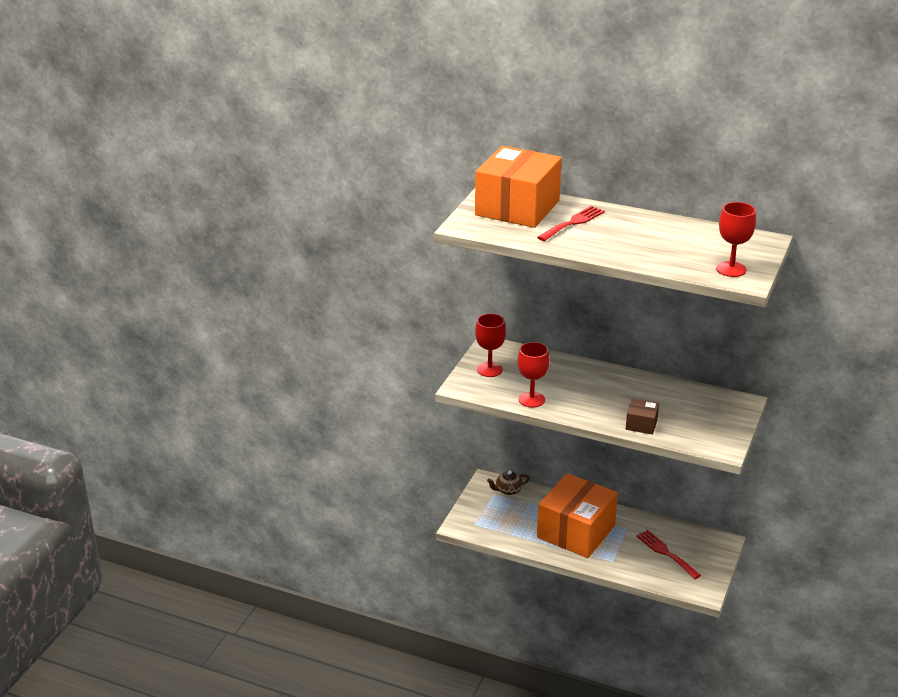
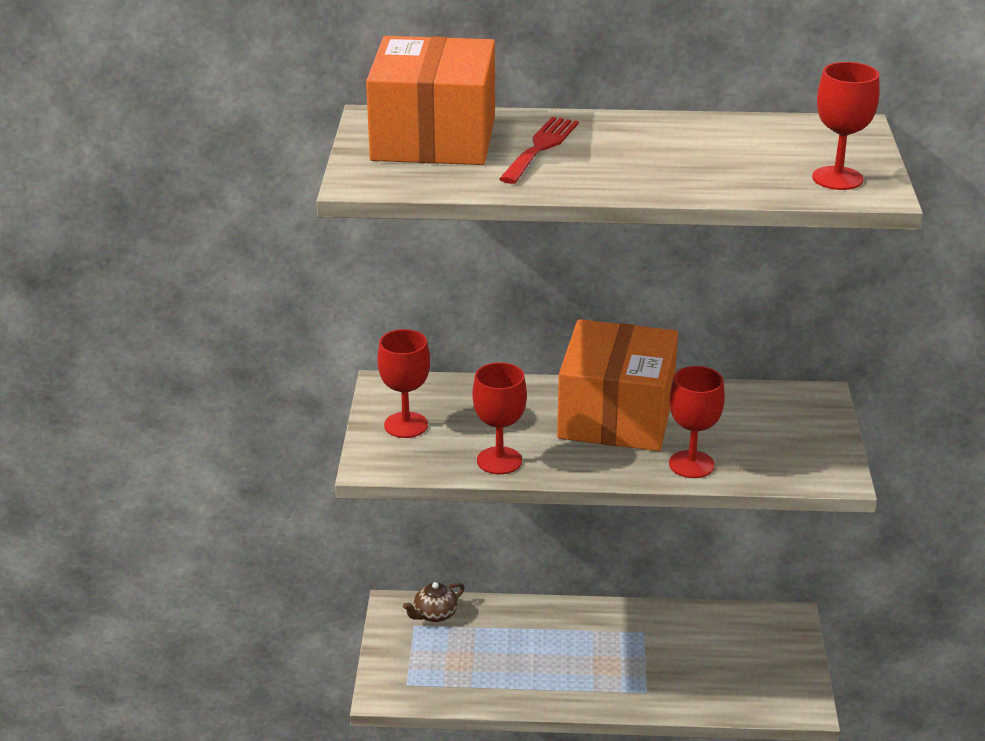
camera: 20 degrees left, 0 degrees up
(576, 531) = (569, 656): orange box -> orange box (616, 416)
(641, 424) = (691, 464): brown box -> red goblet
(666, 553) = (718, 657): red fork -> none

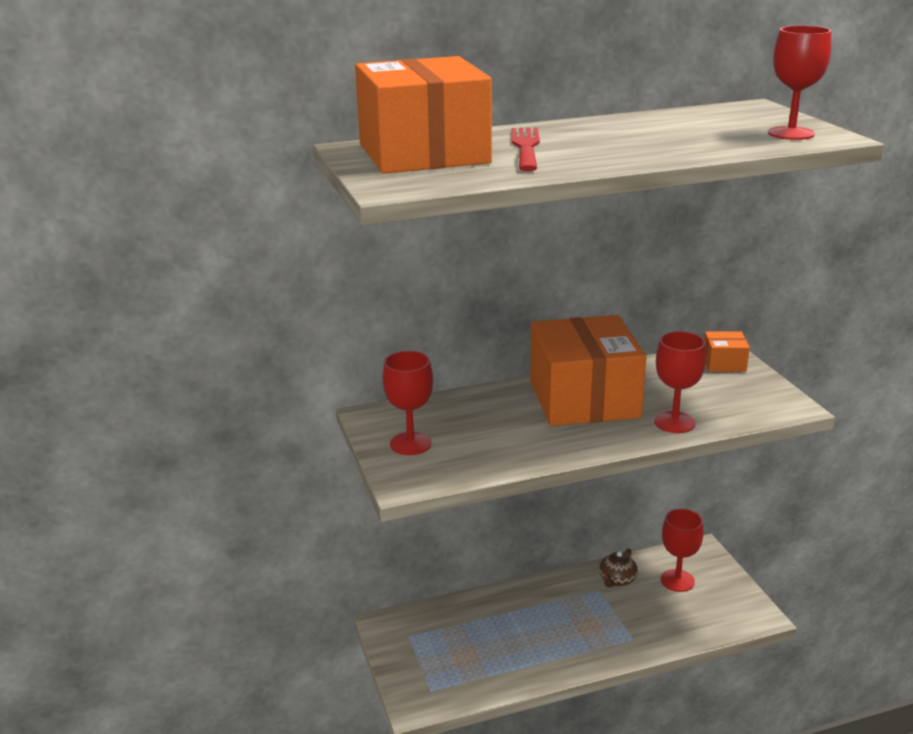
camera: 20 degrees left, 5 degrees down
(434, 614) = (421, 622): brown teapot -> brown teapot (617, 580)
(499, 461) = (515, 454): red goblet -> red goblet (677, 580)
(806, 408) = (724, 363): none -> orange box

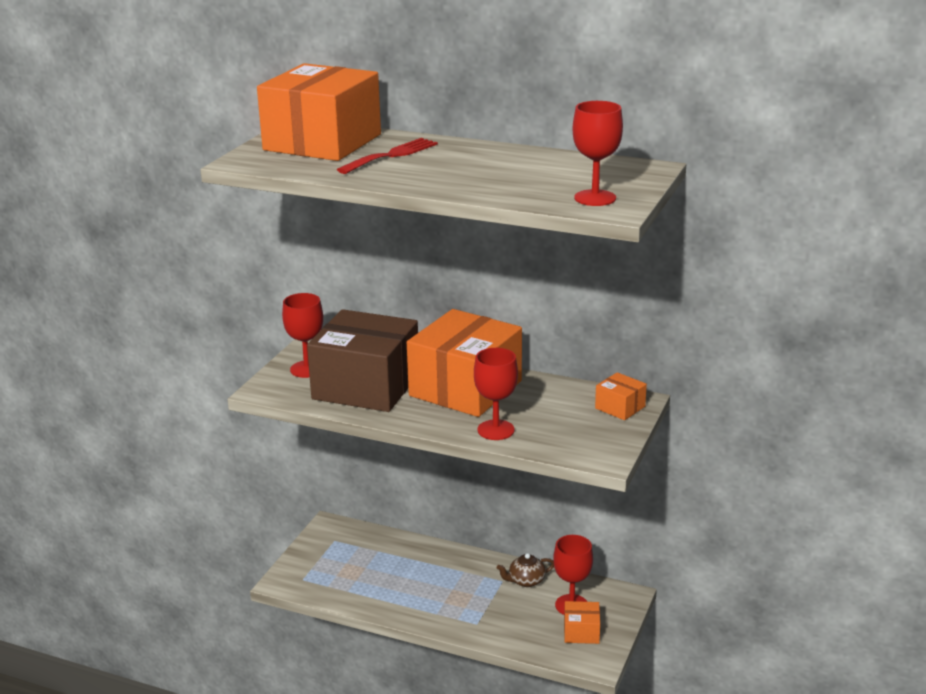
camera: 40 degrees right, 0 degrees up
(496, 435) = (366, 386): none -> brown box
(714, 598) = (581, 632): none -> orange box

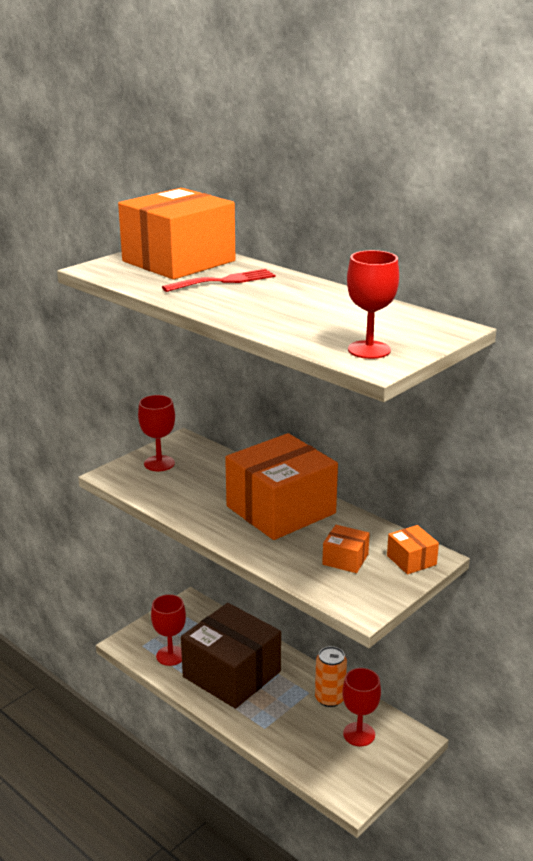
camera: 20 degrees right, 0 degrees up
(366, 386) = (197, 489): brown box -> brown box (232, 674)
(496, 430) = (280, 556): red goblet -> red goblet (170, 656)
(526, 581) = (329, 698): brown teapot -> orange can
(581, 632) = (354, 763): orange box -> orange box (345, 559)

